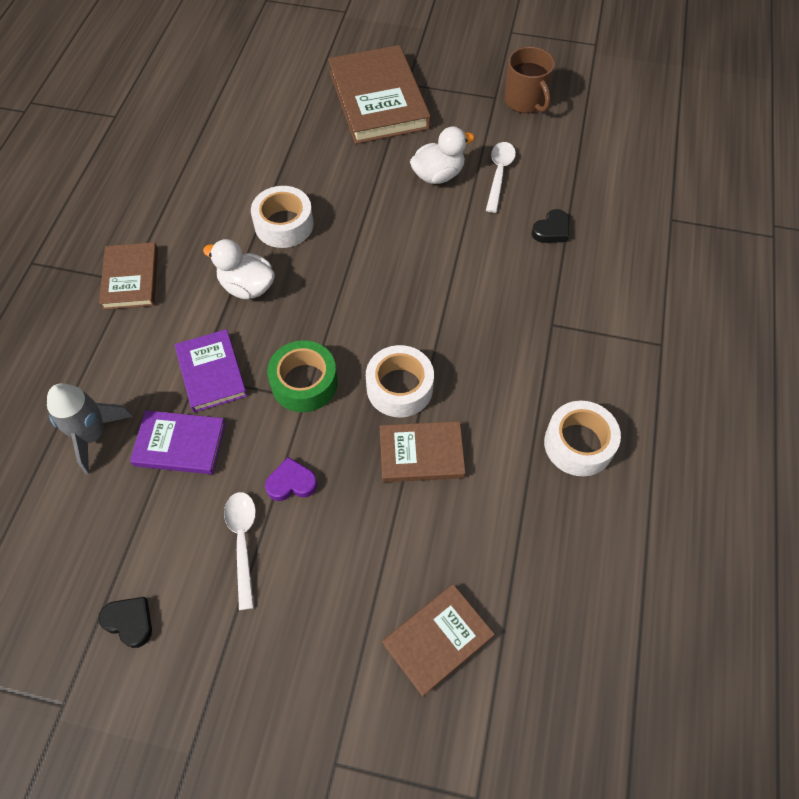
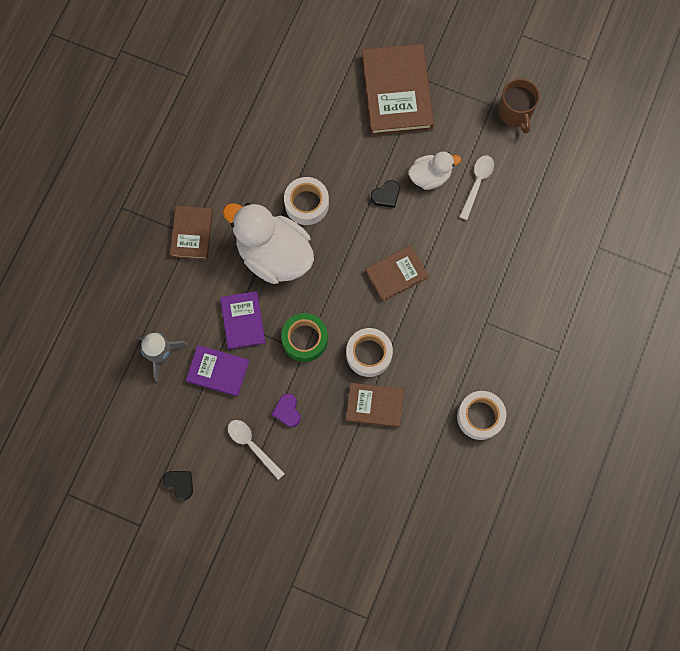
camera: 10 degrees right, 15 degrees up
(243, 542) = (252, 445): white spoon -> white spoon turned 45 degrees counterclockwise
(247, 287) = (274, 254): white duck -> white duck, size x1.86
(291, 483) = (287, 411): purple heart -> purple heart turned 105 degrees counterclockwise
(437, 640) = (362, 527): brown book -> brown book (396, 274)
(551, 230) = (504, 242): black heart -> black heart (386, 195)

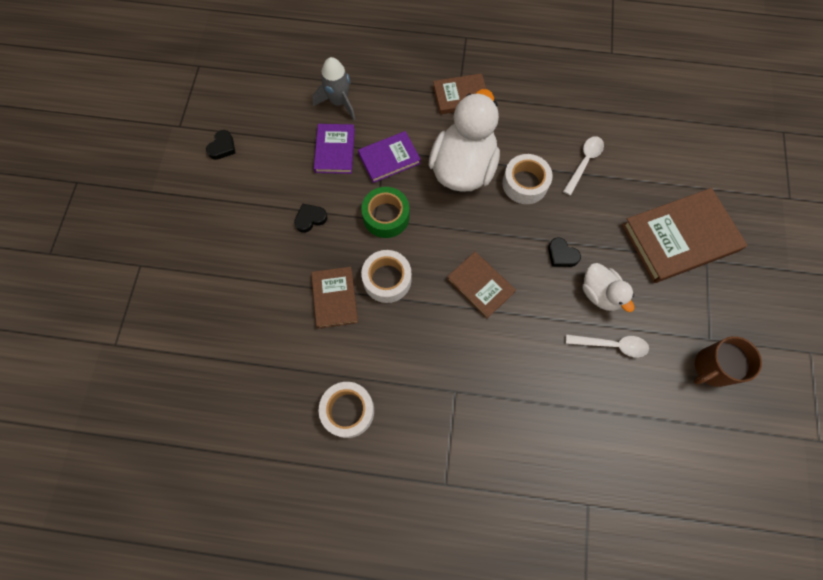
camera: 75 degrees right, 5 degrees down
(252, 445) = (270, 197): white spoon -> white spoon (584, 163)
(287, 411) = (310, 219): purple heart -> black heart

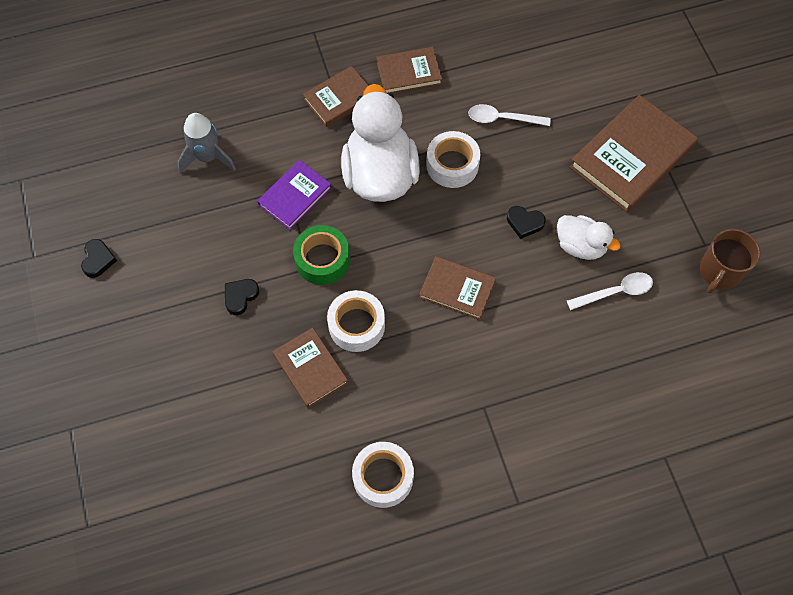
camera: 25 degrees left, 5 degrees down
(335, 150) = (230, 212): purple book -> none
(525, 97) = (409, 73): none -> brown book
(584, 163) = (502, 119): white spoon -> white spoon turned 90 degrees counterclockwise

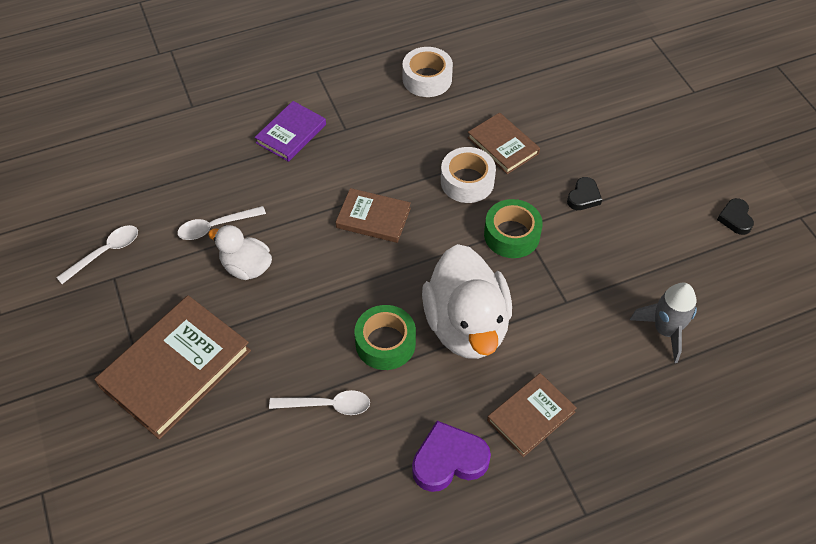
camera: 175 degrees right, 10 degrees down
(295, 196) = (555, 295): purple book -> purple book (291, 133)
(409, 73) = (449, 460): brown book -> purple heart
(452, 165) = (385, 343): white tape -> green tape
(524, 223) = (304, 285): black heart -> none
(720, 271) = (105, 253): brown mug -> white spoon

